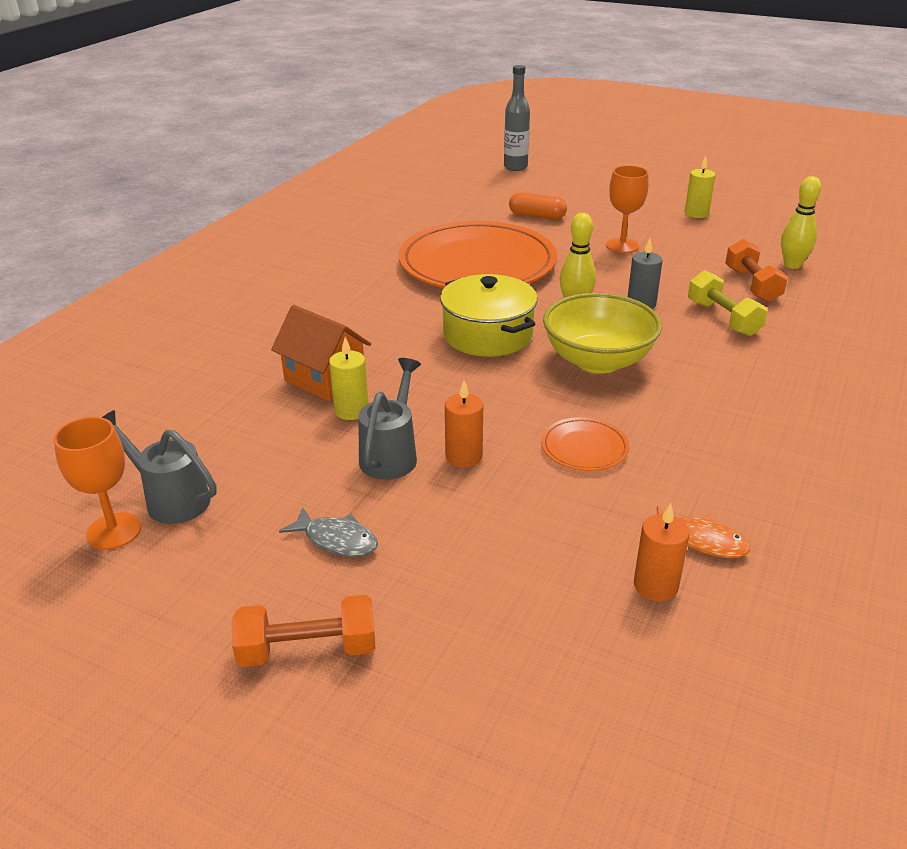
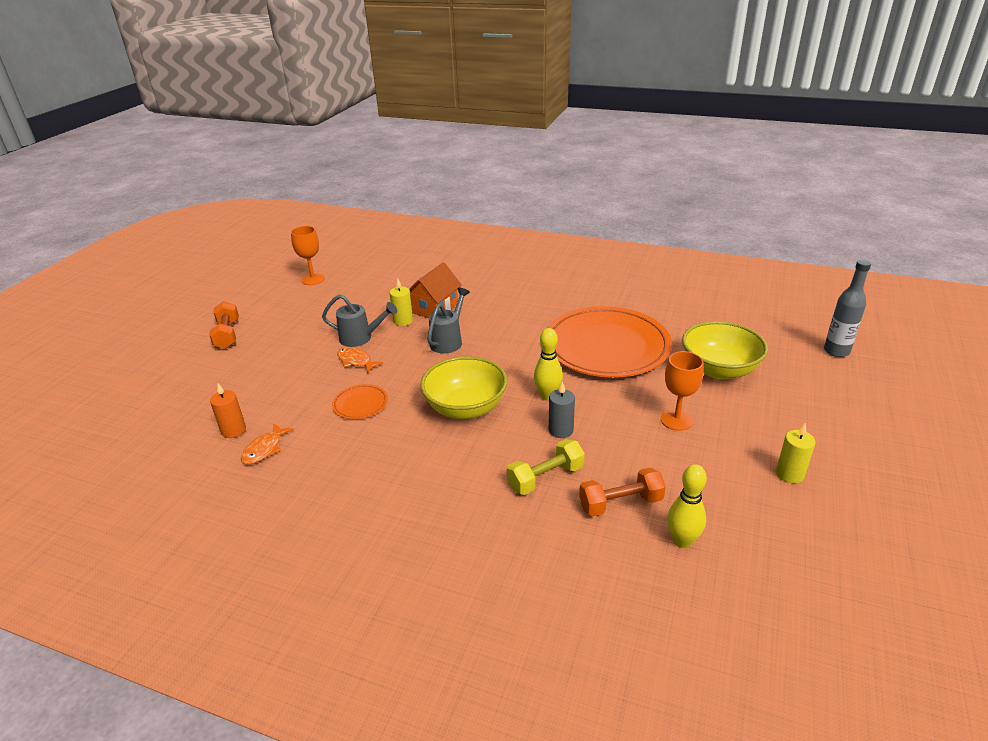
camera: 85 degrees right, 0 degrees up
(170, 499) = (333, 287): grey watering can -> grey watering can (448, 341)
(337, 540) = (294, 332): grey fish -> none
(464, 456) = (356, 361): orange candle -> orange fish
(488, 335) = (495, 359): yellow pot -> none
(537, 216) = (719, 370): orange capsule -> yellow bowl

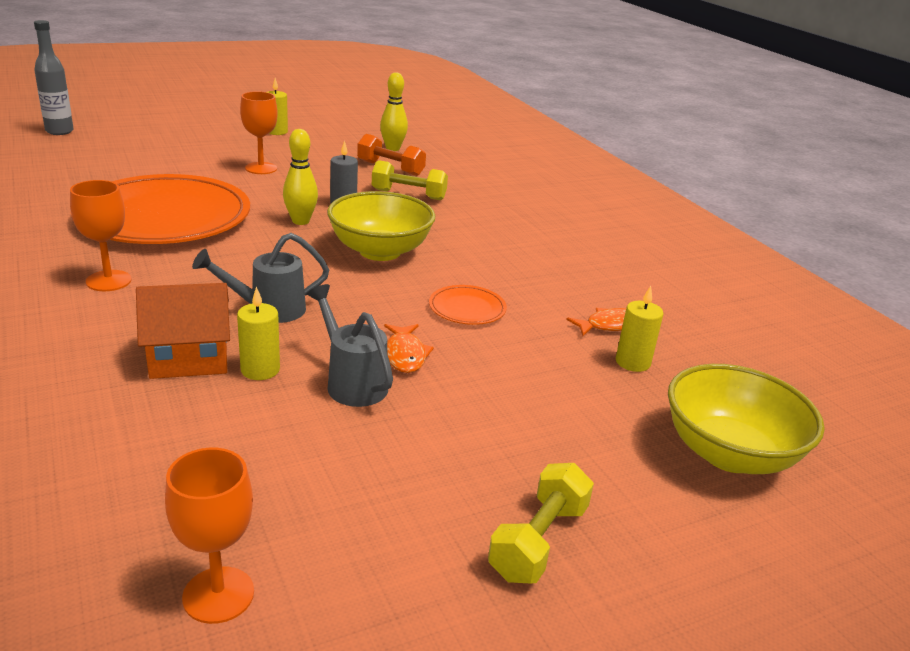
camera: 140 degrees left, 5 degrees down
(227, 335) = (538, 541): orange dumbbell -> yellow dumbbell
(233, 430) = (632, 362): orange candle -> yellow candle
(535, 309) = (108, 281): none -> orange goblet
(719, 370) = (151, 165): yellow bowl -> yellow bowl (729, 453)

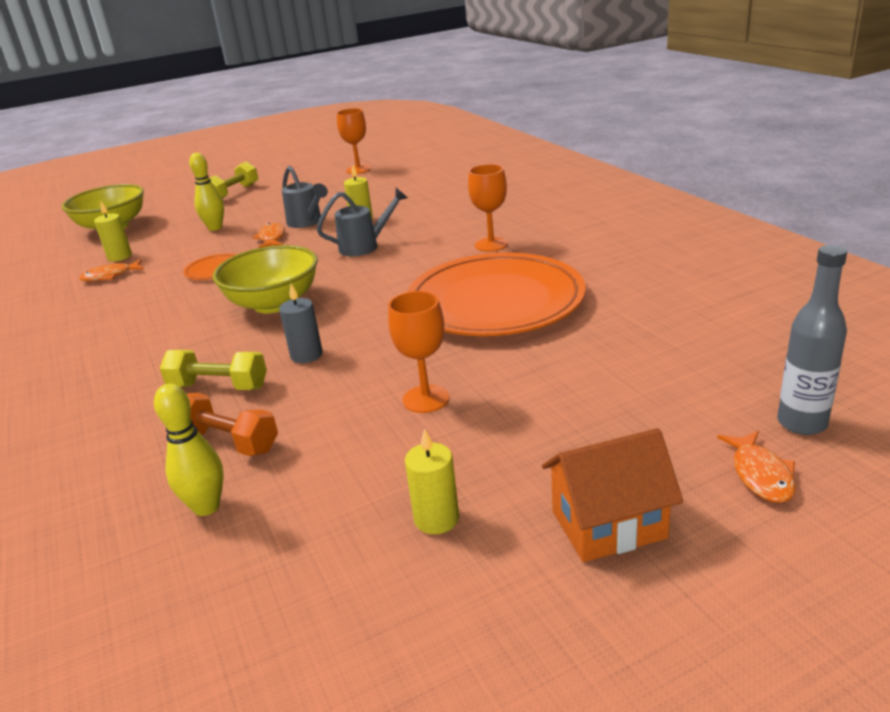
camera: 175 degrees left, 0 degrees up
(111, 122) = (760, 475): none -> orange fish
(189, 359) = (405, 217): orange house -> orange house (608, 525)
(300, 221) = (354, 322): yellow bowling pin -> yellow bowling pin (215, 228)

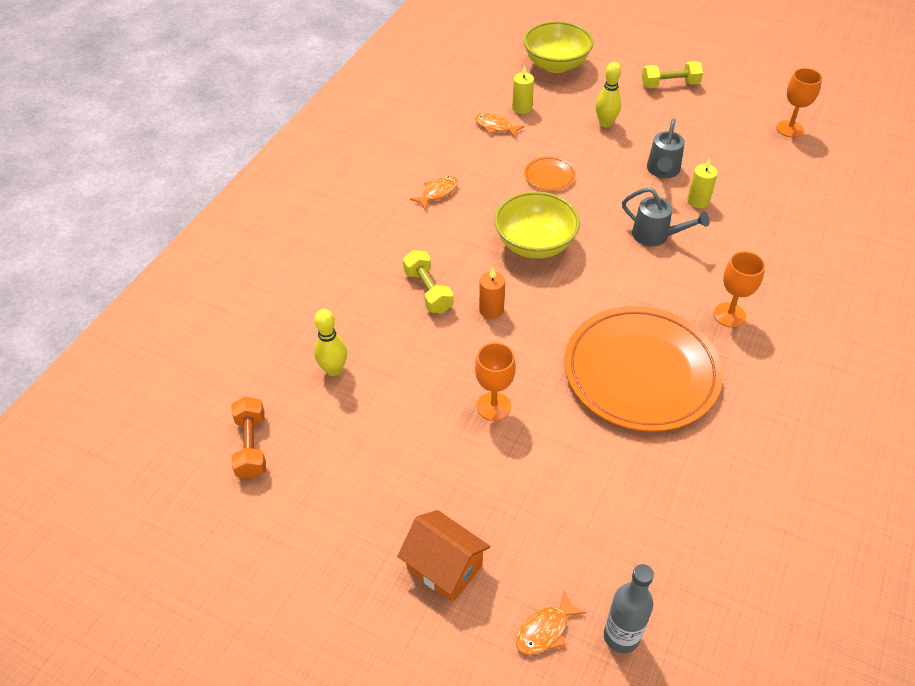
camera: 50 degrees right, 20 degrees up
(228, 441) = (386, 337): orange dumbbell -> orange dumbbell (251, 446)
(272, 238) = (620, 170): orange fish -> orange fish (437, 192)
(306, 355) = (491, 310): grey candle -> orange candle
(436, 519) = (394, 480): yellow candle -> none

